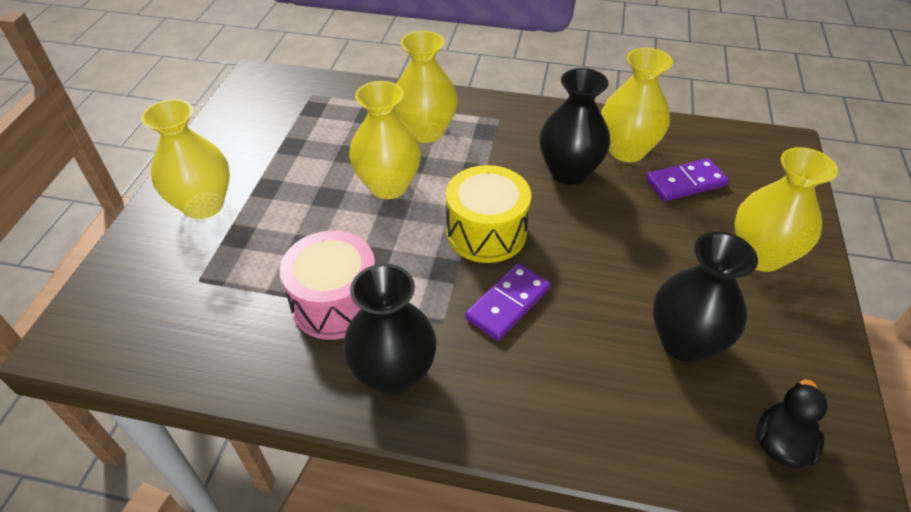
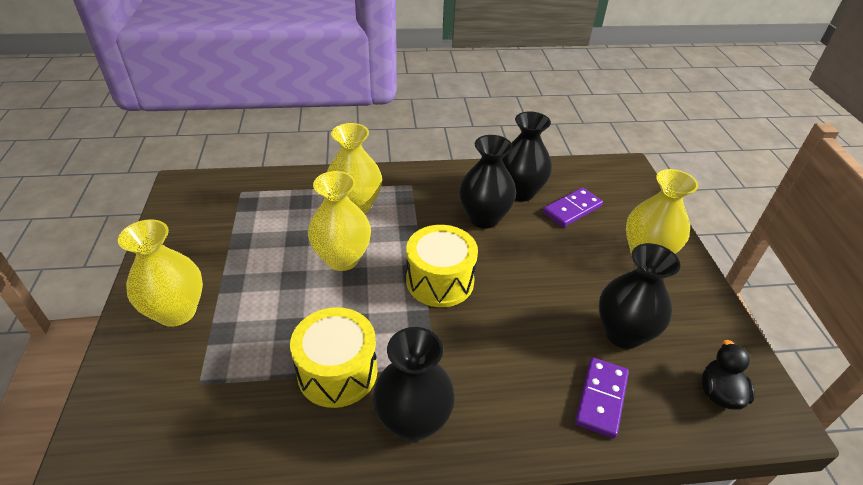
camera: 20 degrees left, 5 degrees down
(336, 303) = (337, 372): pink drum -> yellow drum
(508, 304) = (481, 336): purple domino -> purple domino (601, 398)
(626, 150) = (520, 192): yellow vase -> black vase

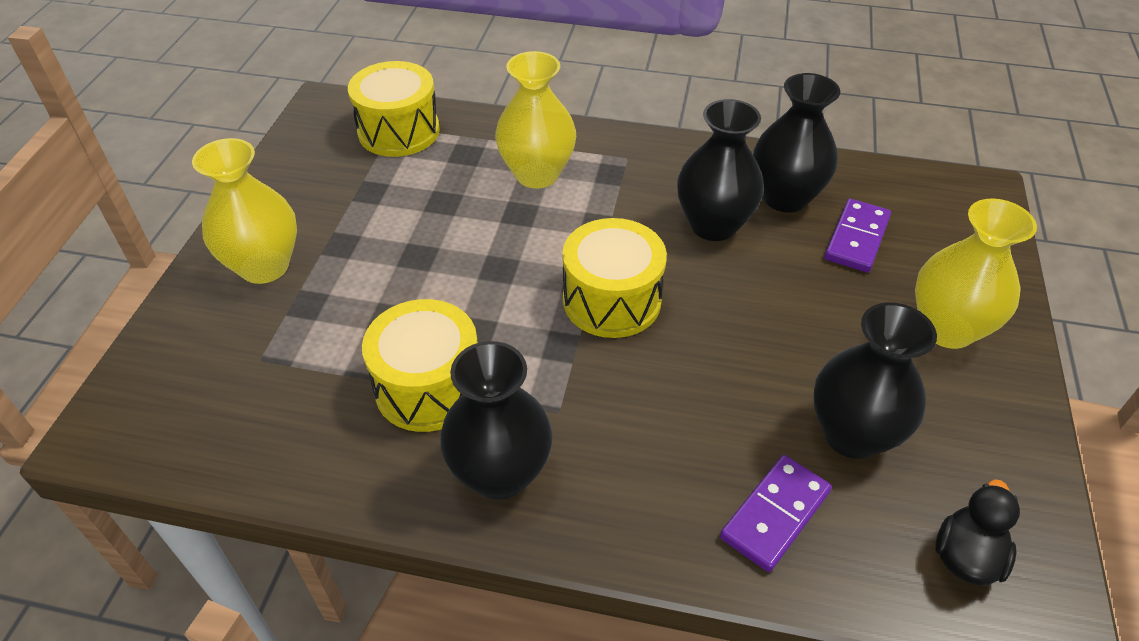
camera: 20 degrees right, 5 degrees up
(245, 194) = (399, 131): none -> yellow drum
(342, 259) = (491, 242): yellow vase -> none
(572, 209) = (857, 238): purple domino -> purple domino turned 45 degrees counterclockwise

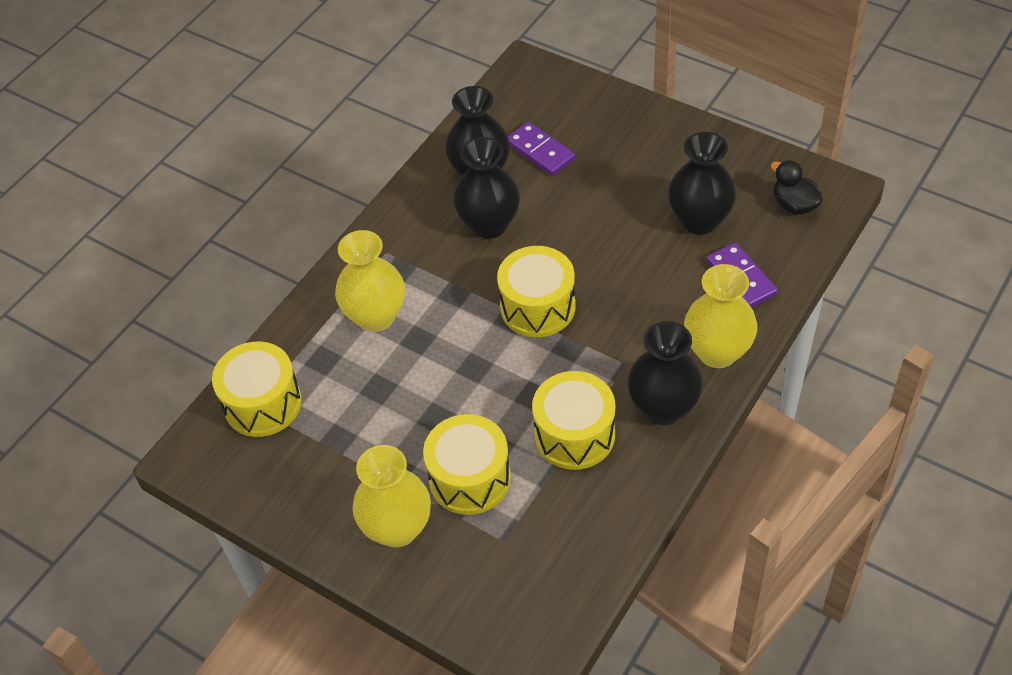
camera: 65 degrees left, 5 degrees up
(341, 306) = (469, 478): none -> yellow drum
(947, 329) = (638, 141): yellow vase -> yellow vase (717, 352)

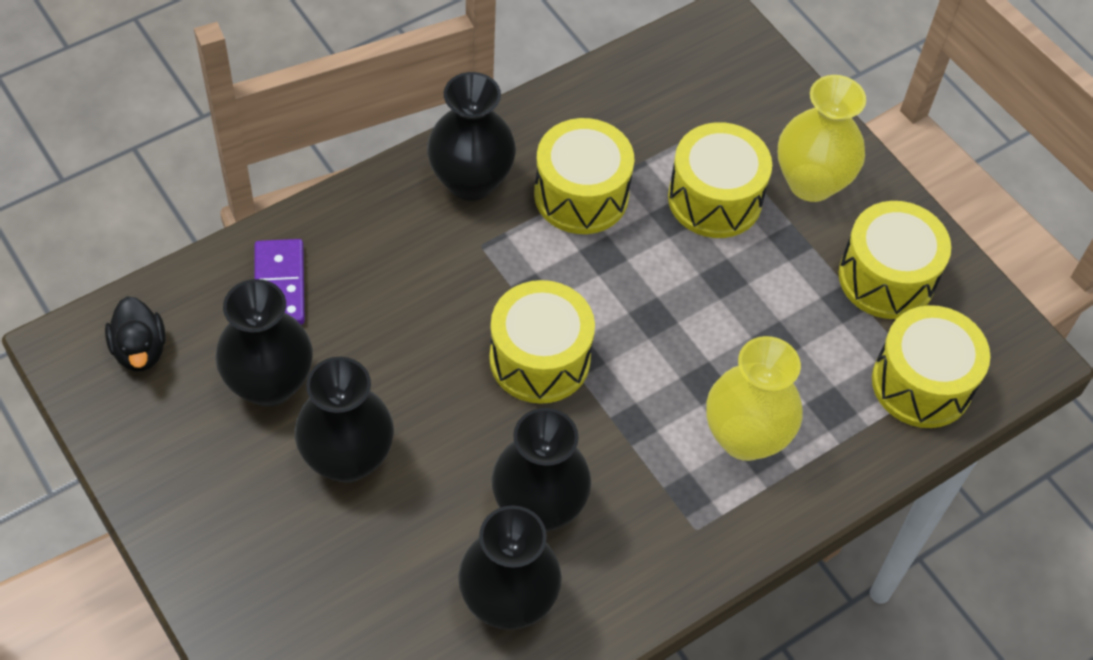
camera: 165 degrees left, 5 degrees up
(311, 472) = (886, 277): none -> yellow drum
(540, 151) = (403, 599): purple domino -> none
(621, 202) = (347, 458): none -> black vase
(717, 352) = (372, 213): yellow vase -> none

